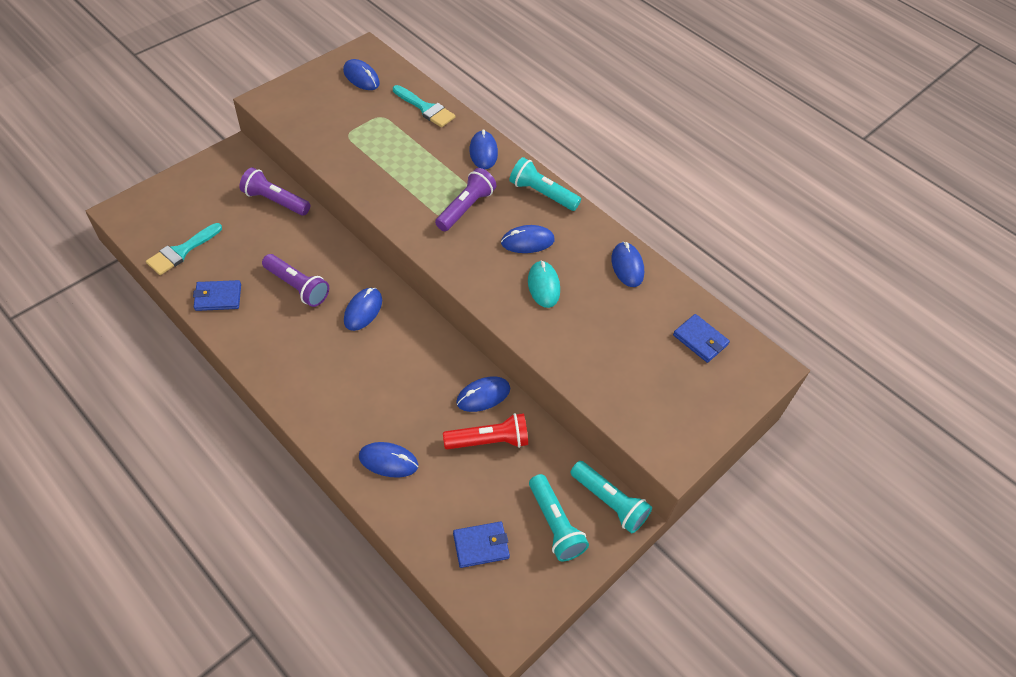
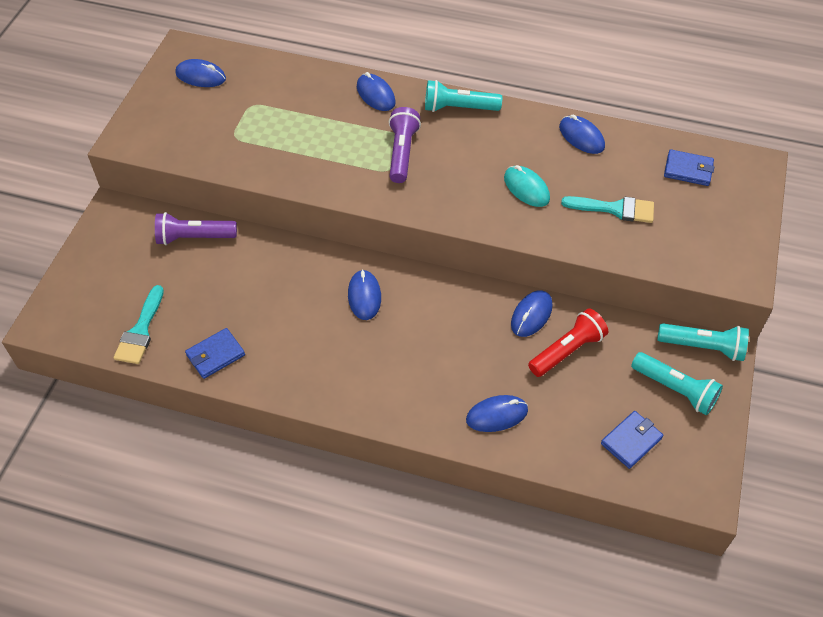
camera: 25 degrees left, 0 degrees up
(297, 287) = (284, 306): purple flashlight -> none
(426, 108) = (288, 78): turquoise brush -> turquoise brush (615, 209)
(527, 241) = (481, 156): blue mouse -> none

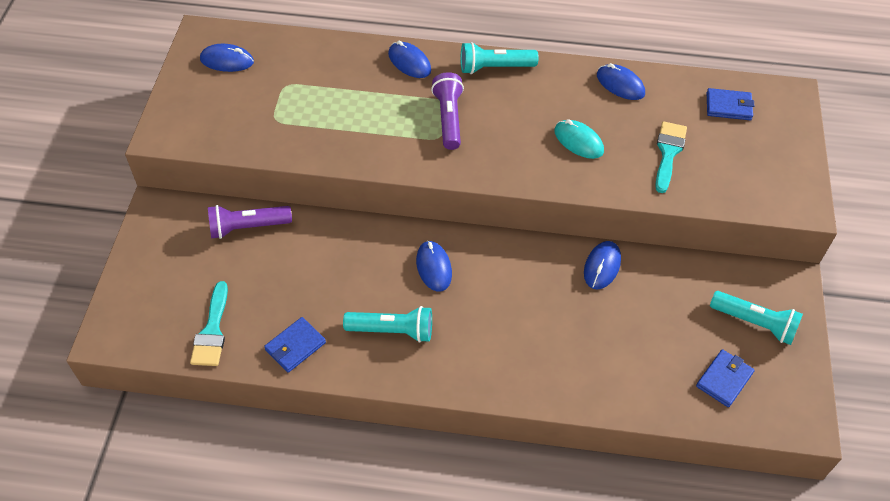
camera: 10 degrees left, 0 degrees up
(497, 415) = (590, 371): blue mouse -> none
(567, 351) = (644, 298): red flashlight -> none
(615, 209) = (668, 152): turquoise brush -> turquoise brush turned 75 degrees counterclockwise
(703, 347) = (771, 278): turquoise flashlight -> turquoise flashlight (392, 331)

